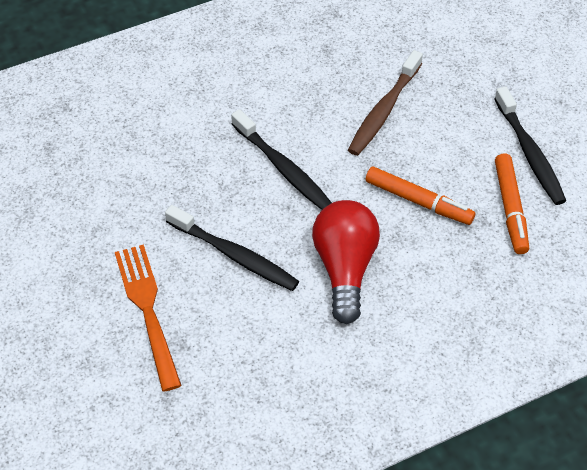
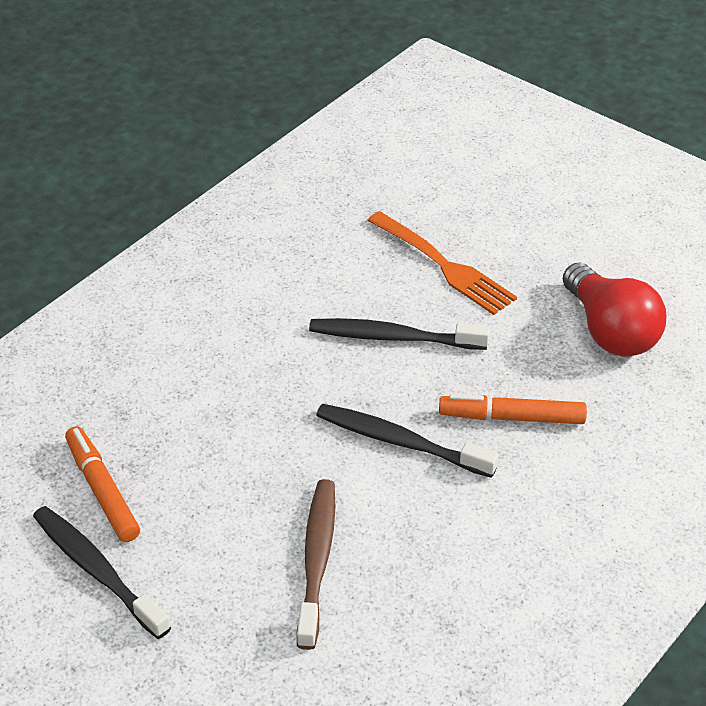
camera: 155 degrees right, 10 degrees down
(345, 268) = (269, 364): red light bulb -> red light bulb (610, 331)
(418, 201) = (218, 460): orange marker -> orange marker (512, 417)

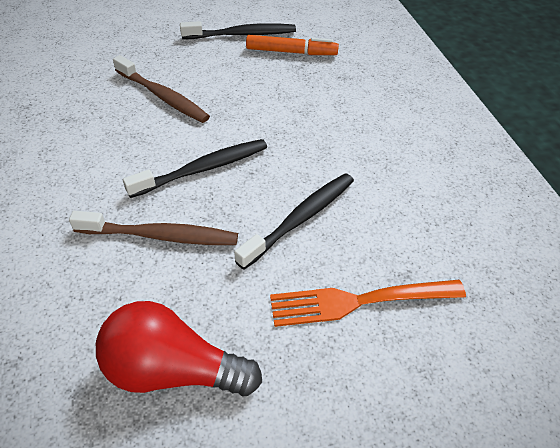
camera: 125 degrees right, 5 degrees up
(512, 417) = (160, 236): orange marker -> brown toothbrush

